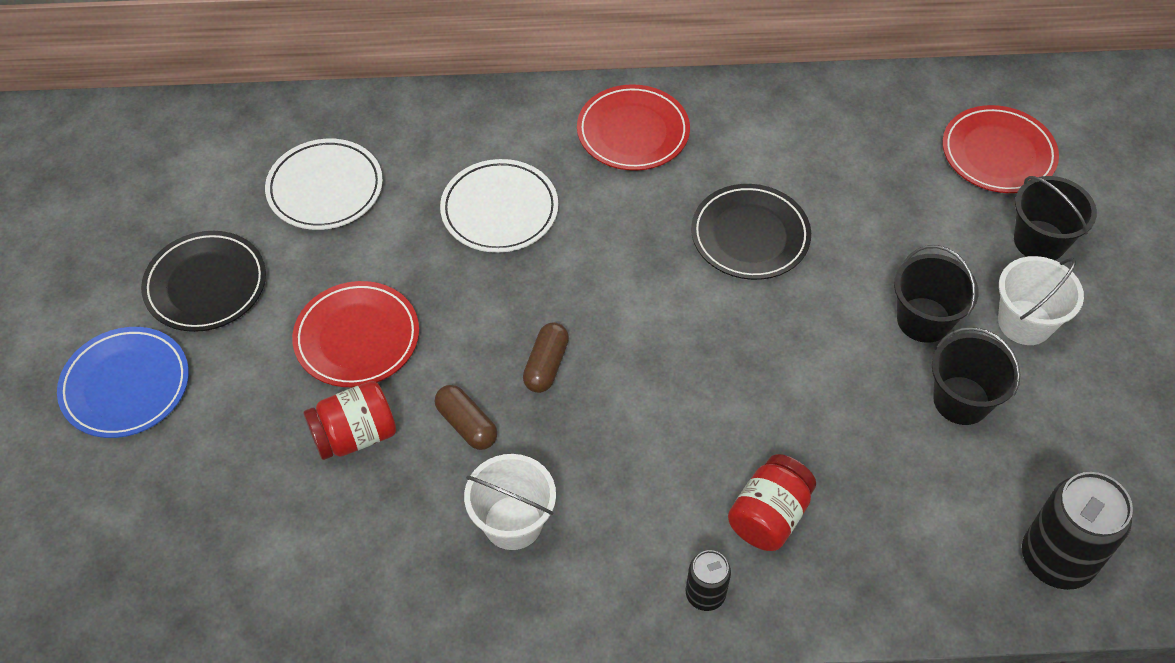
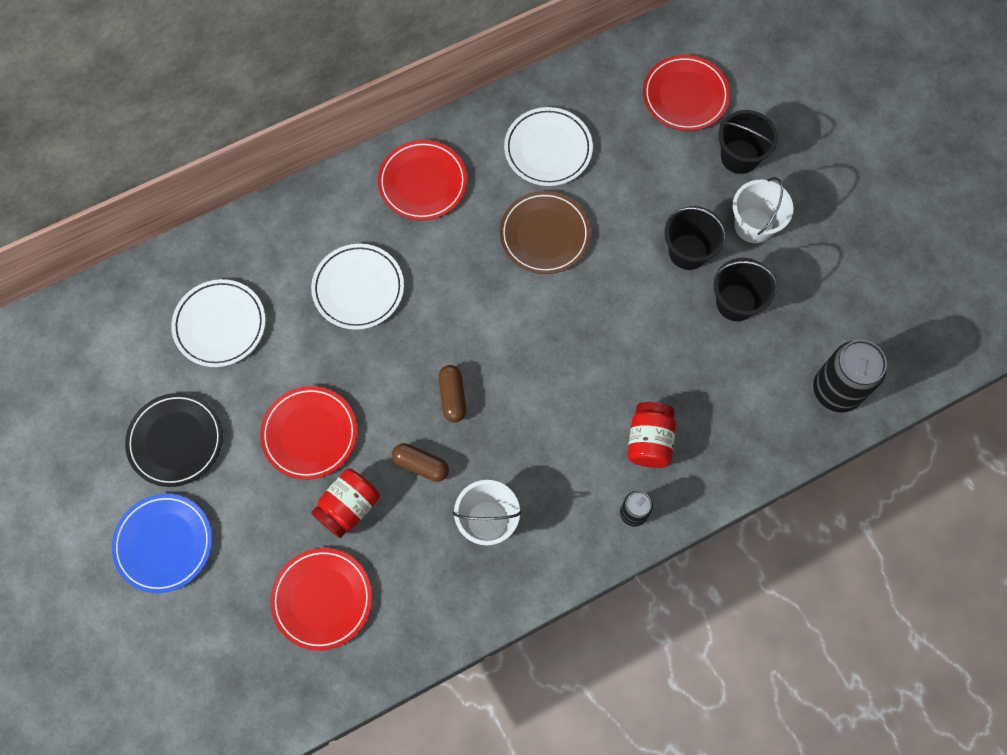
camera: 25 degrees left, 15 degrees up
(264, 525) = (322, 599): none -> red plate
(750, 236) = (544, 235): black plate -> brown plate
(799, 150) = (548, 149): none -> white plate

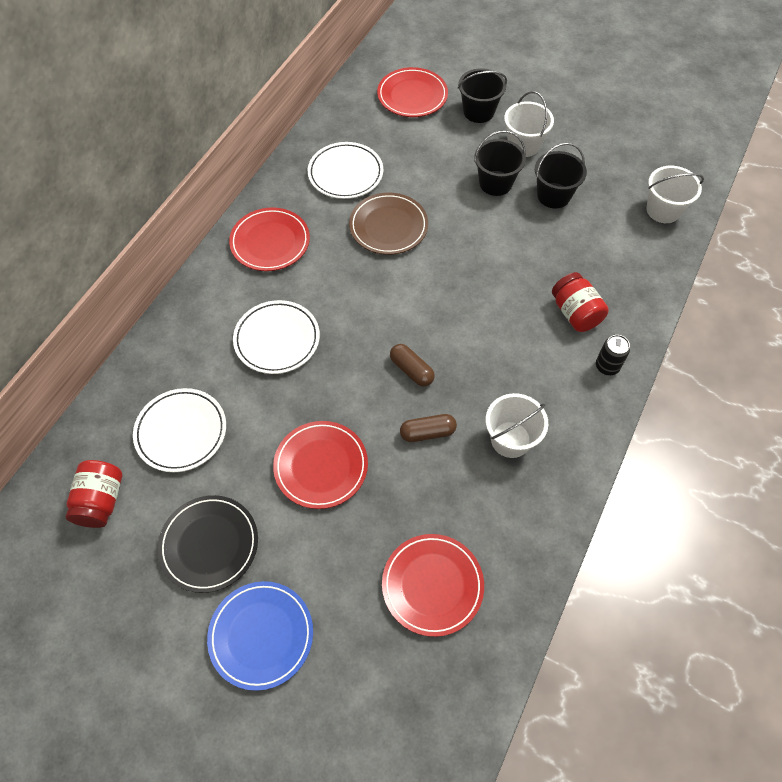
camera: 35 degrees left, 10 degrees down
(348, 507) = (396, 500): red jar -> red jar (101, 501)
(836, 390) = (663, 210): black can -> white bucket

